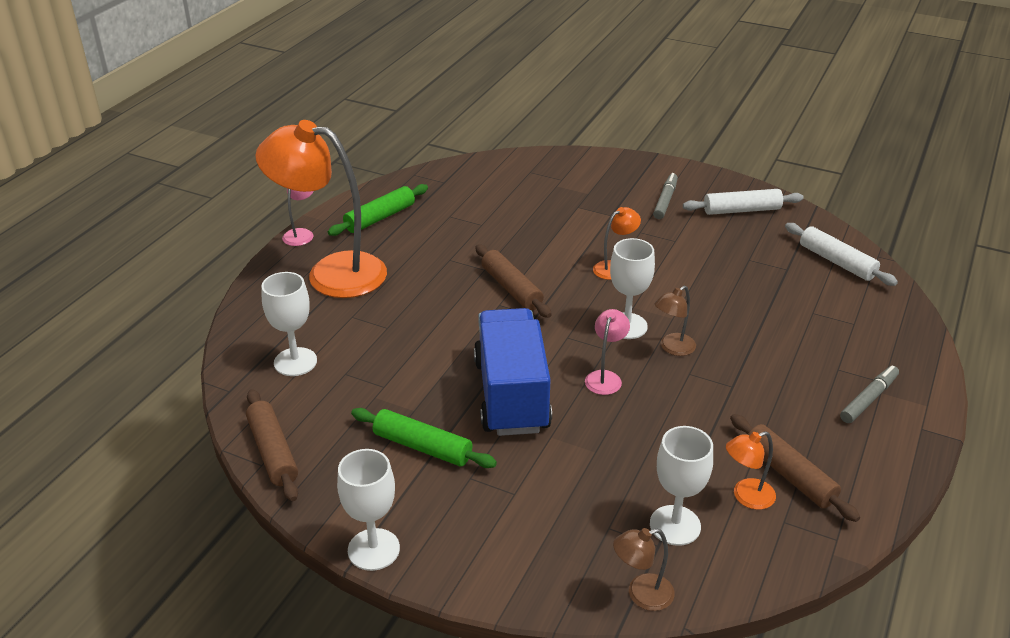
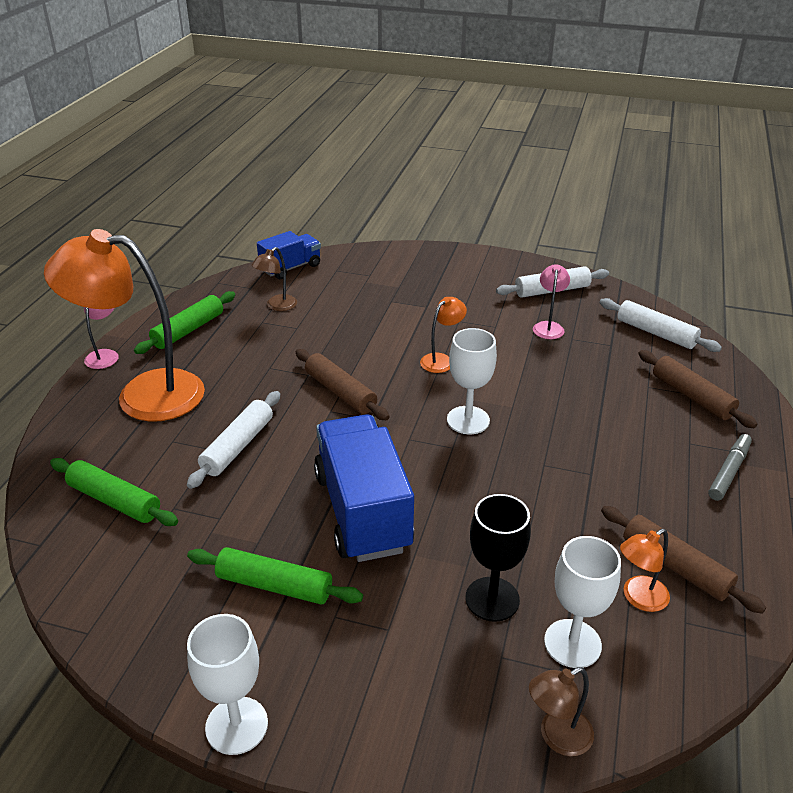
camera: 10 degrees left, 0 degrees up
(273, 452) = (100, 614): brown rolling pin -> brown rolling pin (692, 396)
(295, 362) = (114, 501): white goblet -> green rolling pin
(409, 327) = (238, 446): none -> white rolling pin
(486, 166) = (291, 268): none -> blue truck
(605, 377) = (458, 479): pink lamp -> pink lamp (548, 326)
(612, 481) = (492, 599): none -> black goblet
(665, 200) = (476, 287): grey marker -> none
(672, 348) = (520, 439): brown lamp -> brown lamp (277, 306)

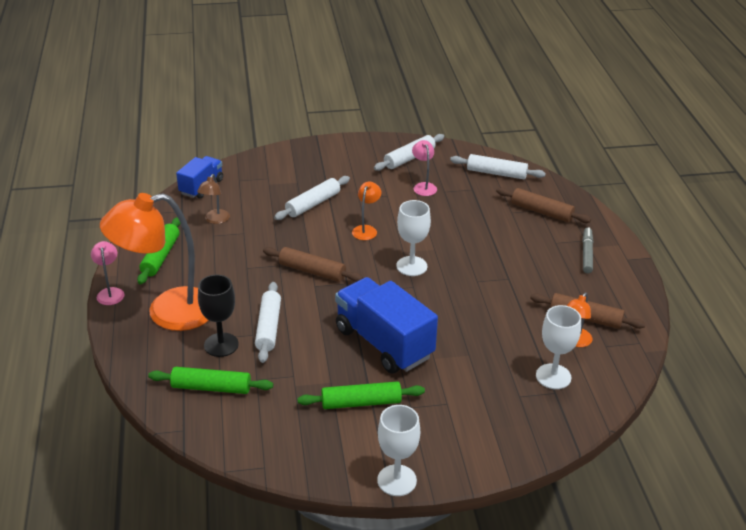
camera: 25 degrees left, 0 degrees up
(399, 315) = (313, 204): none -> white rolling pin
(492, 599) = (495, 368): black goblet -> black goblet (221, 345)
(557, 737) = (572, 424): brown lamp -> none

